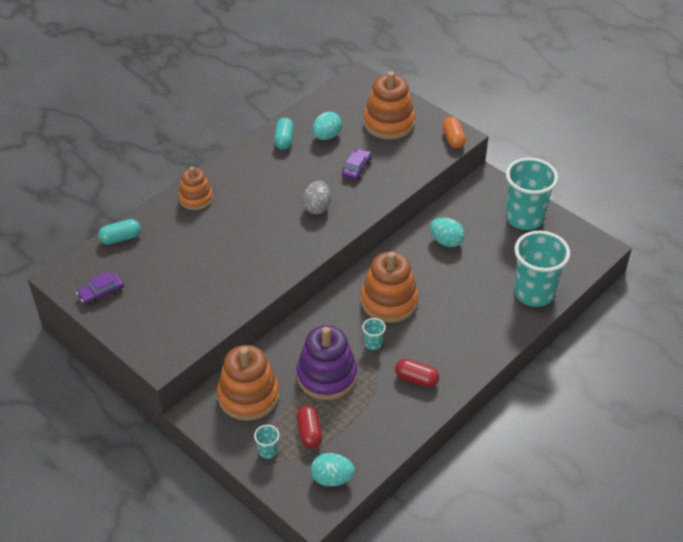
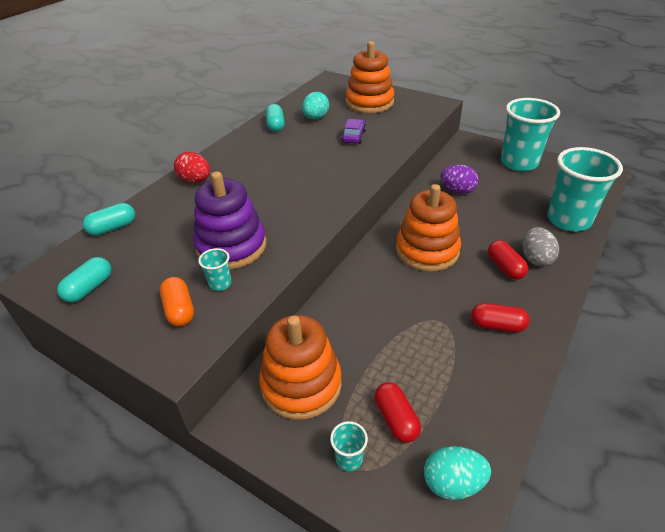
camera: 10 degrees left, 5 degrees down
(101, 293) = (89, 288): purple car -> turquoise capsule
(196, 198) = (195, 181): orange stacking toy -> red egg
(317, 207) = (327, 170): grey egg -> grey egg (535, 258)
(326, 376) = (390, 341): purple stacking toy -> purple stacking toy (231, 246)
(373, 344) = (429, 296): turquoise cup -> turquoise cup (220, 284)
(446, 241) = (457, 190): turquoise egg -> purple egg
(449, 330) = (505, 267): none -> red capsule
(453, 139) = (433, 105): orange capsule -> orange capsule (179, 310)

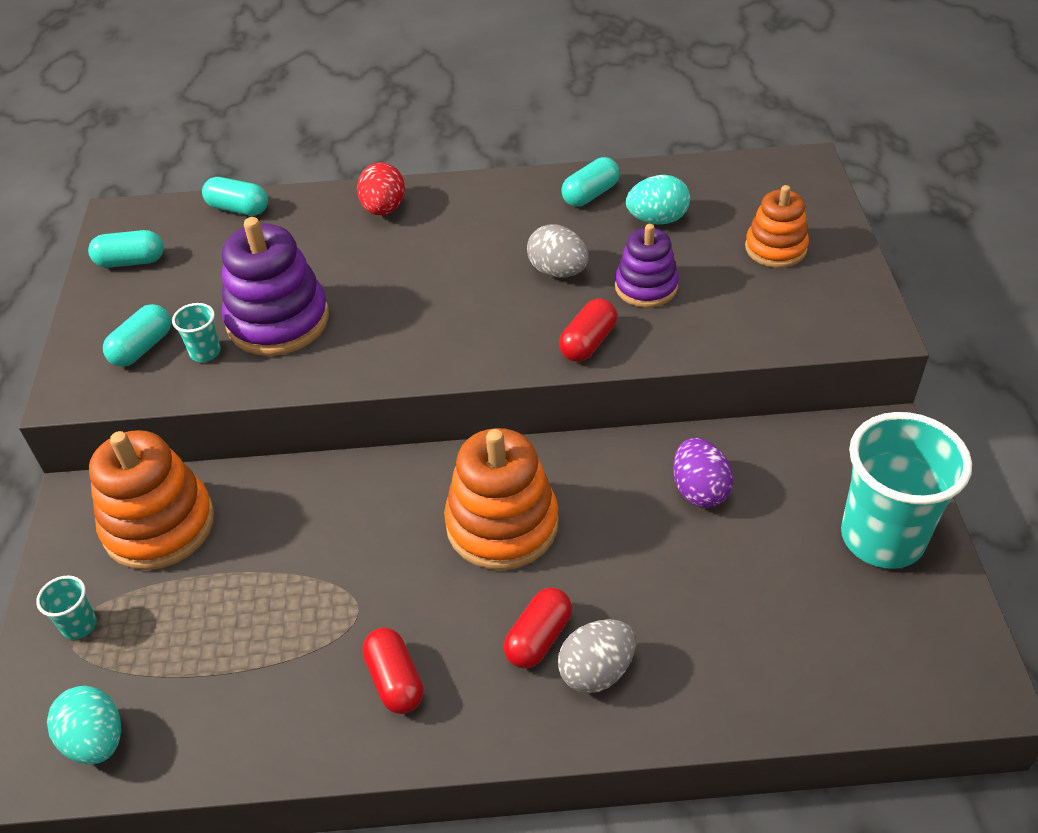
camera: 55 degrees right, 5 degrees up
(179, 310) = (142, 348): orange capsule -> turquoise capsule
(314, 152) = (558, 271): none -> grey egg
(354, 136) = (646, 287): purple car -> purple stacking toy
(369, 102) = (775, 248): orange stacking toy -> orange stacking toy, size x0.62
(396, 419) = (158, 641): red capsule -> red capsule (588, 343)
(568, 220) = (755, 681): turquoise cup -> none

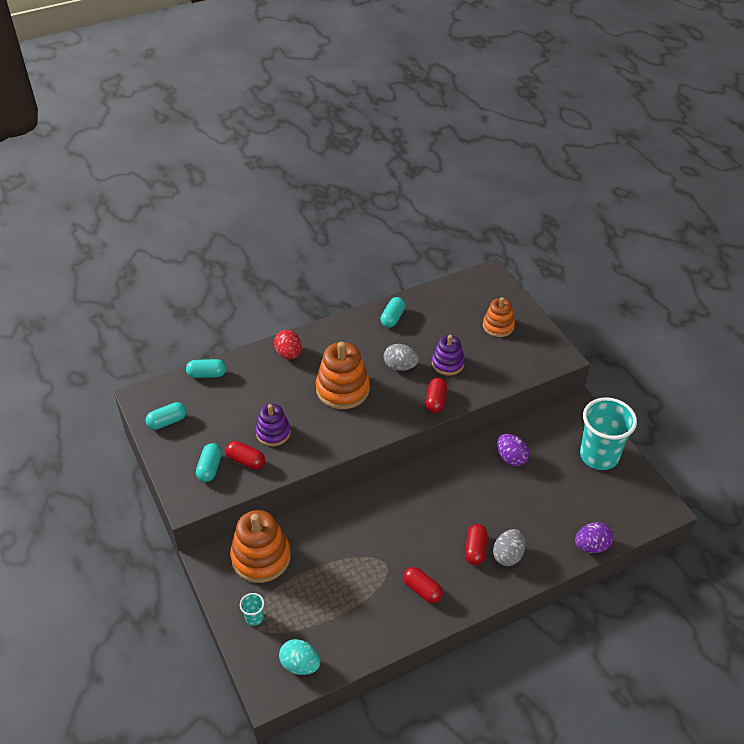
camera: 25 degrees left, 0 degrees up
(205, 352) = (246, 461): turquoise cup -> red capsule
(278, 321) = (273, 433): purple stacking toy -> purple stacking toy, size x0.62
(502, 524) = (430, 503): orange stacking toy -> orange stacking toy (342, 389)
(657, 220) = (433, 324): turquoise egg -> none
(780, 711) = (591, 546): none -> purple egg

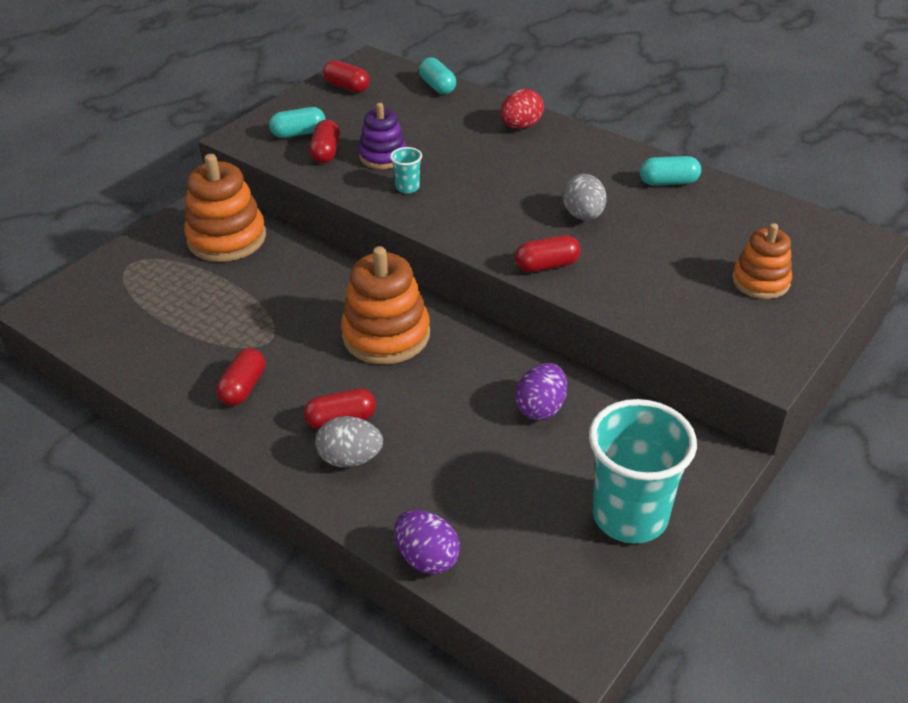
camera: 65 degrees right, 5 degrees down
(167, 421) = (347, 87): turquoise capsule -> red capsule
(254, 618) = (138, 262): turquoise cup -> turquoise cup (407, 187)
(300, 665) = (85, 318): turquoise egg -> none
(342, 389) = (498, 183): orange stacking toy -> orange stacking toy (386, 335)
(447, 363) = (630, 255): purple stacking toy -> none

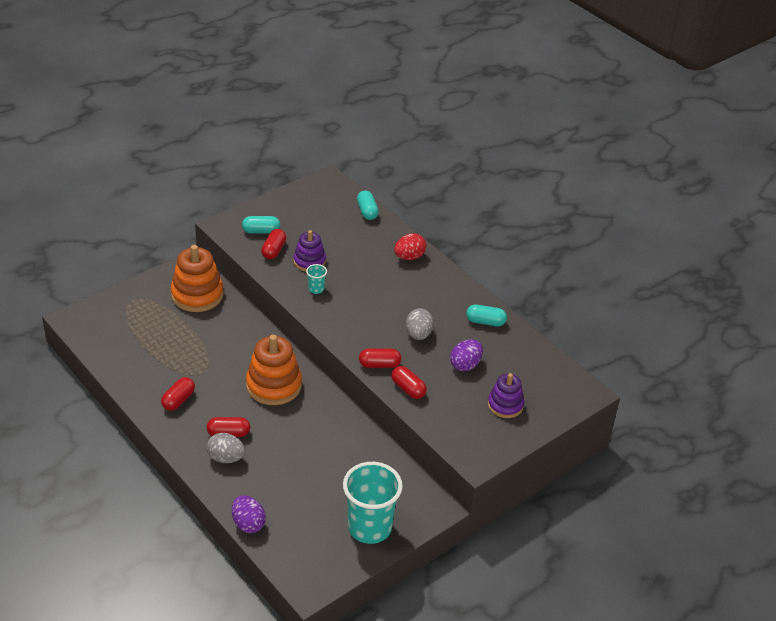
camera: 10 degrees right, 0 degrees up
(347, 87) = (306, 199): red capsule -> red capsule (408, 389)
(541, 408) = (347, 453): purple egg -> purple egg (465, 365)
(760, 281) = (505, 405): orange stacking toy -> purple stacking toy

